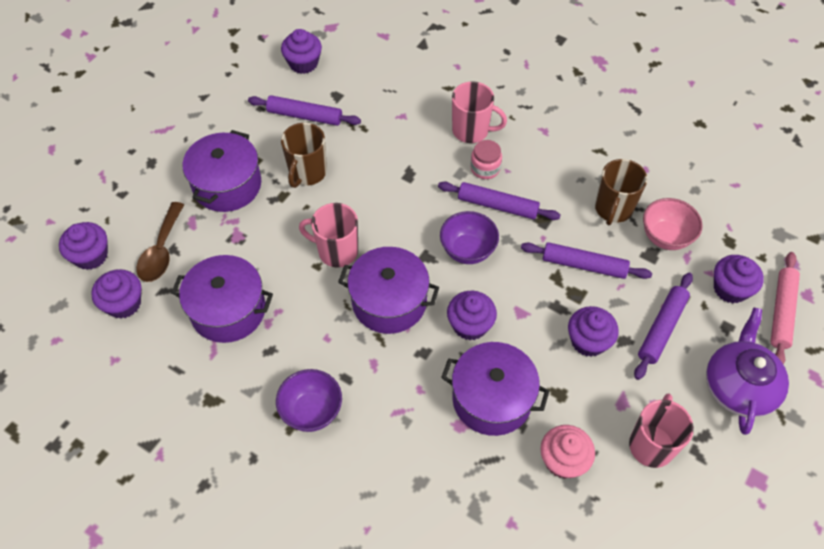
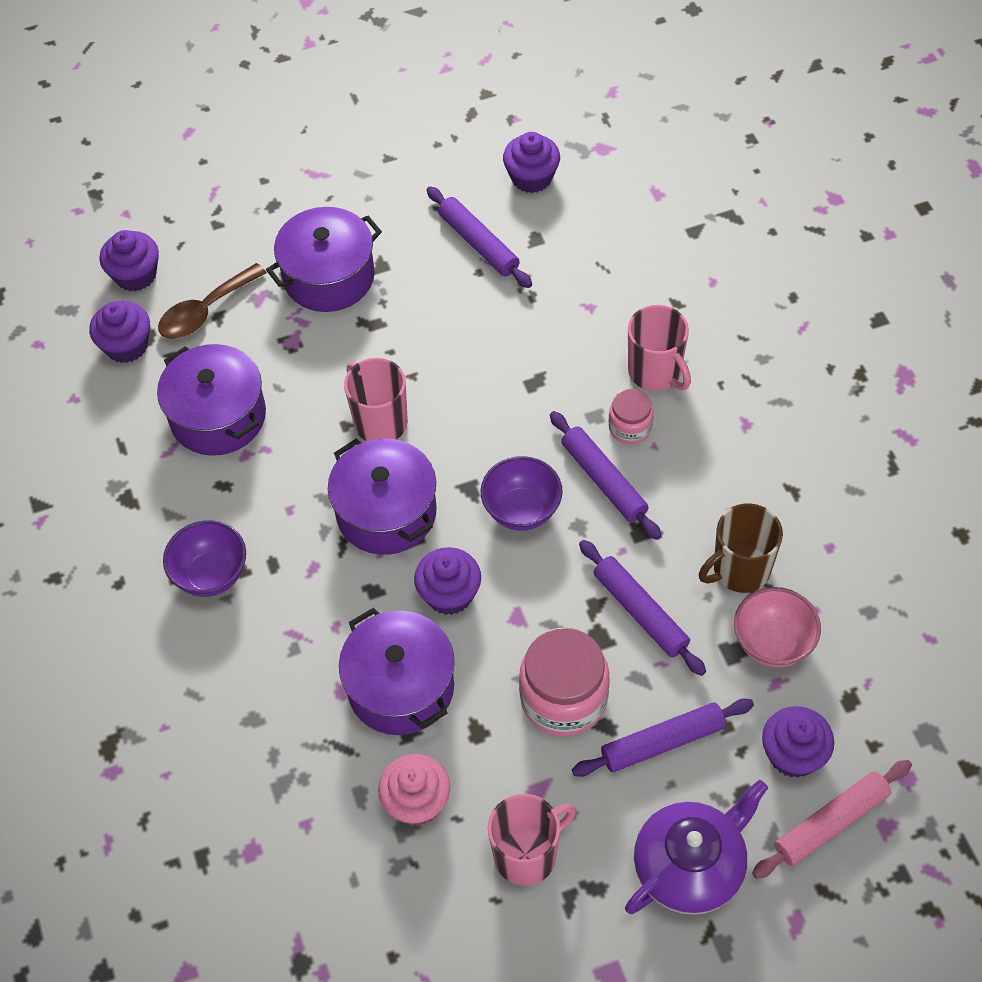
camera: 40 degrees right, 0 degrees up
(307, 173) = (424, 313): brown mug -> none
(588, 341) = (563, 698): purple cupcake -> pink jar

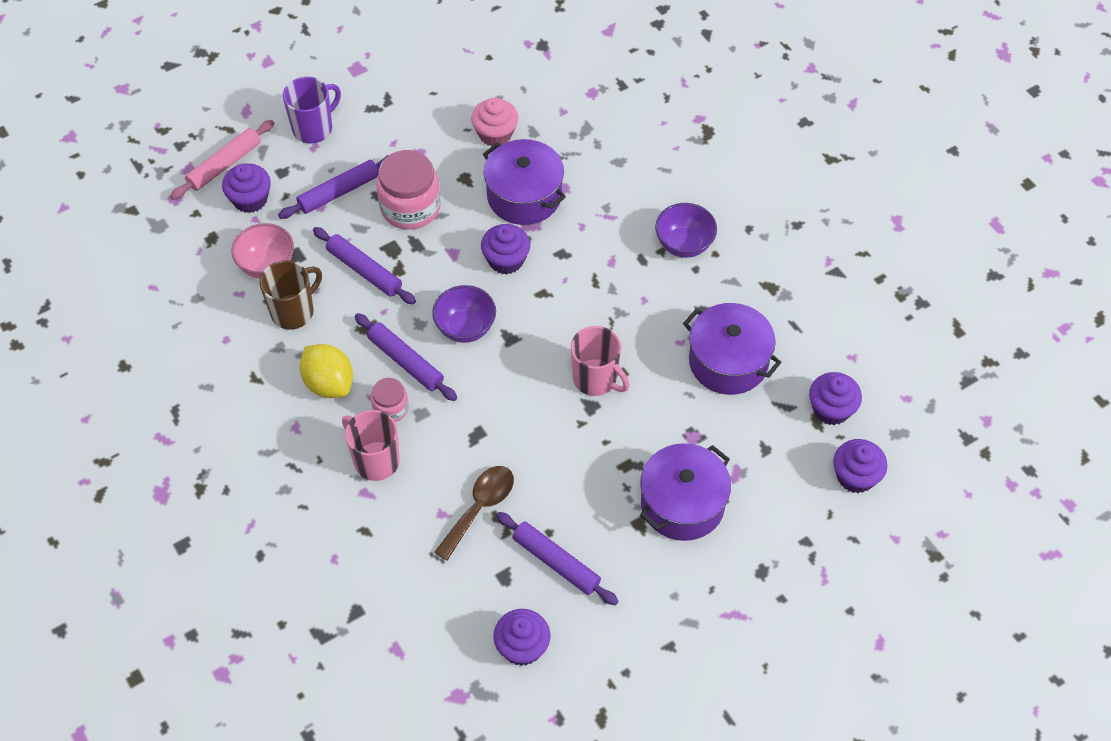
camera: 165 degrees right, 0 degrees up
(205, 311) = (778, 452): brown spoon -> brown spoon (479, 508)
(386, 512) = (569, 309): purple pot -> none
(527, 854) = (418, 118): pink mug -> none
(690, 866) = (314, 128): purple teapot -> purple mug
(701, 469) = (329, 383): none -> yellow lemon

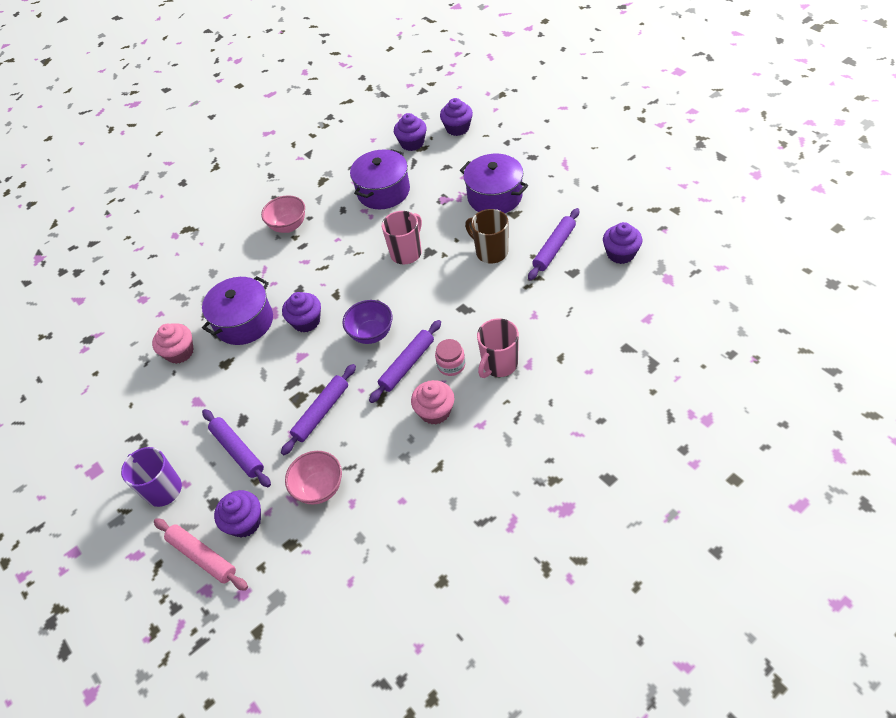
camera: 90 degrees left, 5 degrees down
(293, 311) = (367, 454): brown mug -> brown mug (491, 252)
(329, 383) = (435, 411): yellow lemon -> pink cupcake
(410, 207) = (255, 394): pink jar -> none
(479, 508) = (523, 295): brown spoon -> none
(684, 244) = (288, 226): purple bowl -> pink bowl

